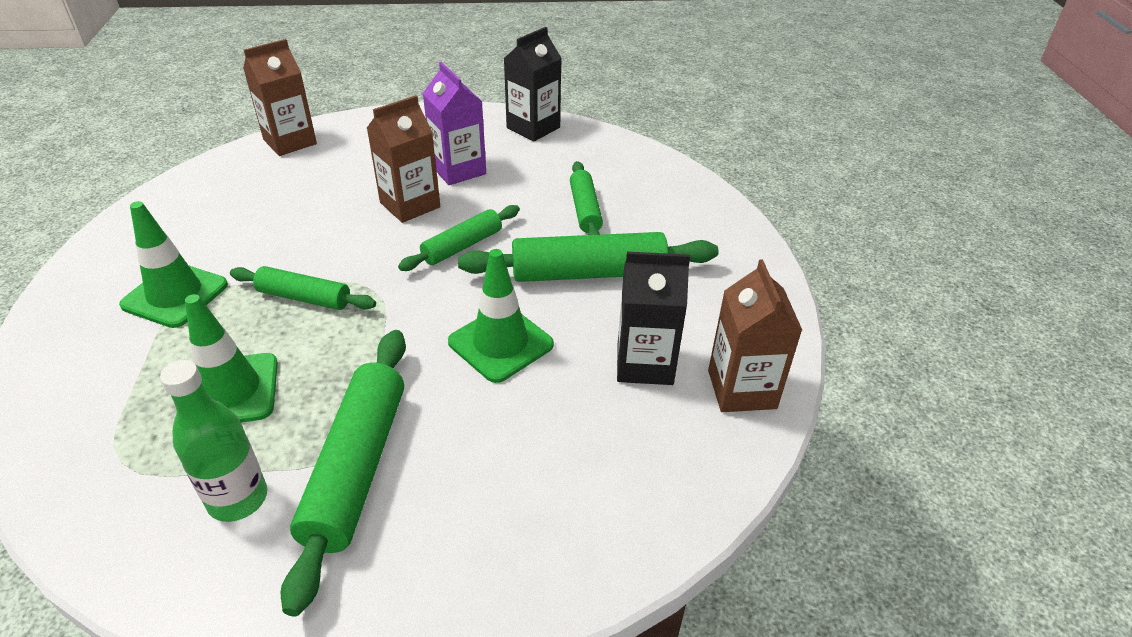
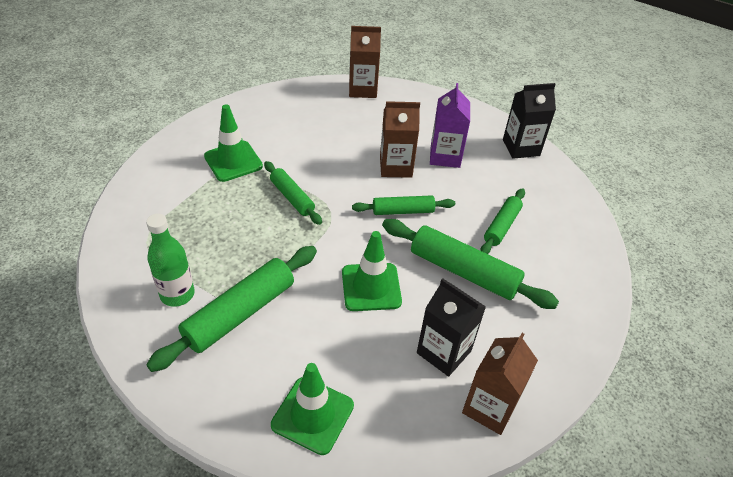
camera: 35 degrees right, 5 degrees up
(230, 391) = (217, 233): green traffic cone -> green traffic cone (312, 415)

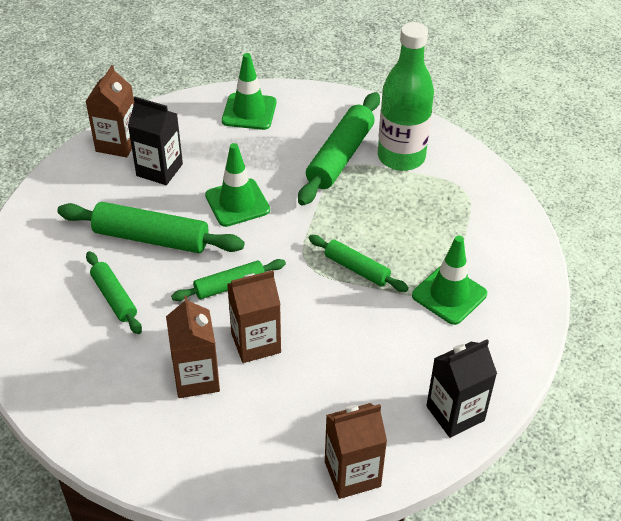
camera: 165 degrees right, 0 degrees up
(177, 294) = (401, 157): green bottle -> green bottle, size x1.58
(445, 156) = (196, 378): purple carton -> brown carton
(502, 226) = (114, 297): green rolling pin -> green rolling pin turned 45 degrees counterclockwise
(521, 148) = (91, 426): black carton -> black carton (455, 413)

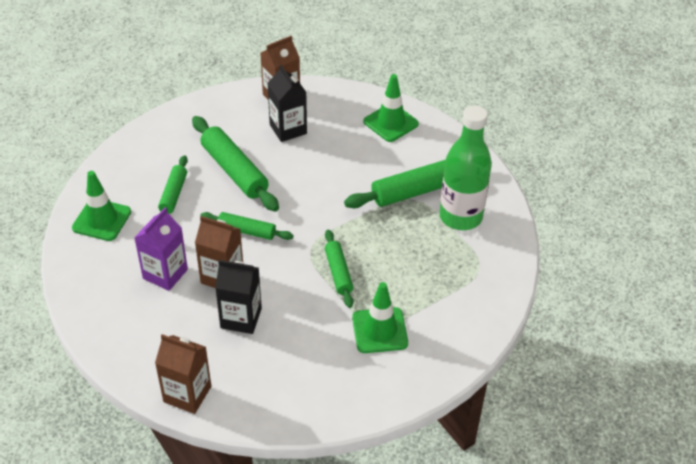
camera: 40 degrees right, 0 degrees up
(196, 378) = (165, 274): brown carton -> purple carton
(237, 203) = (312, 180): green traffic cone -> green traffic cone (102, 220)
(455, 413) = (291, 406): black carton -> black carton (241, 318)

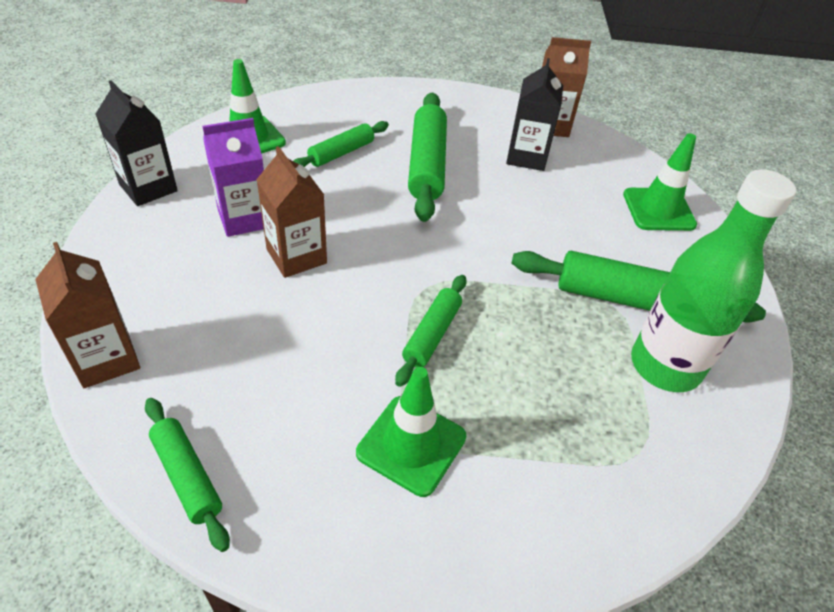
camera: 35 degrees right, 0 degrees up
(241, 318) = (264, 313): black carton -> black carton (148, 188)
(247, 231) = (375, 227): green rolling pin -> green rolling pin (187, 476)

